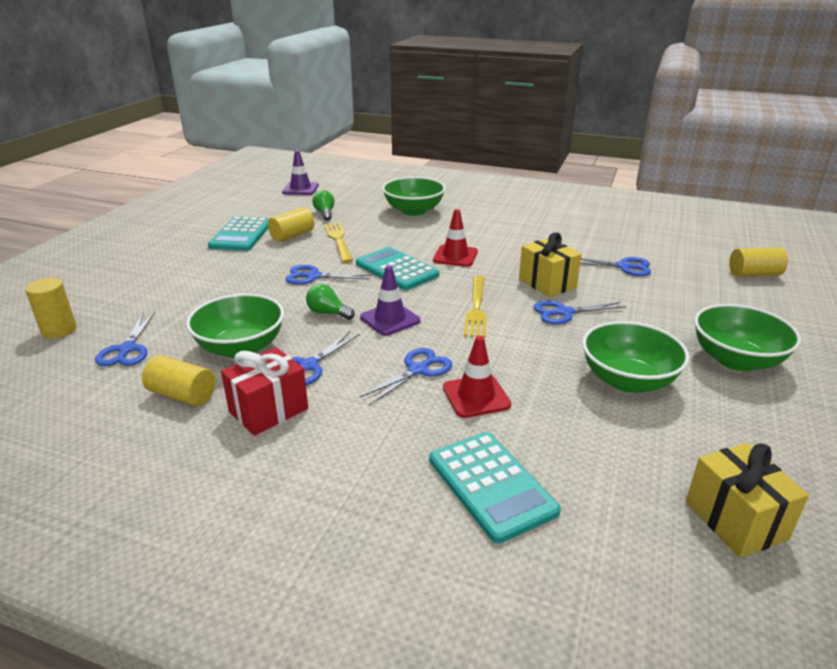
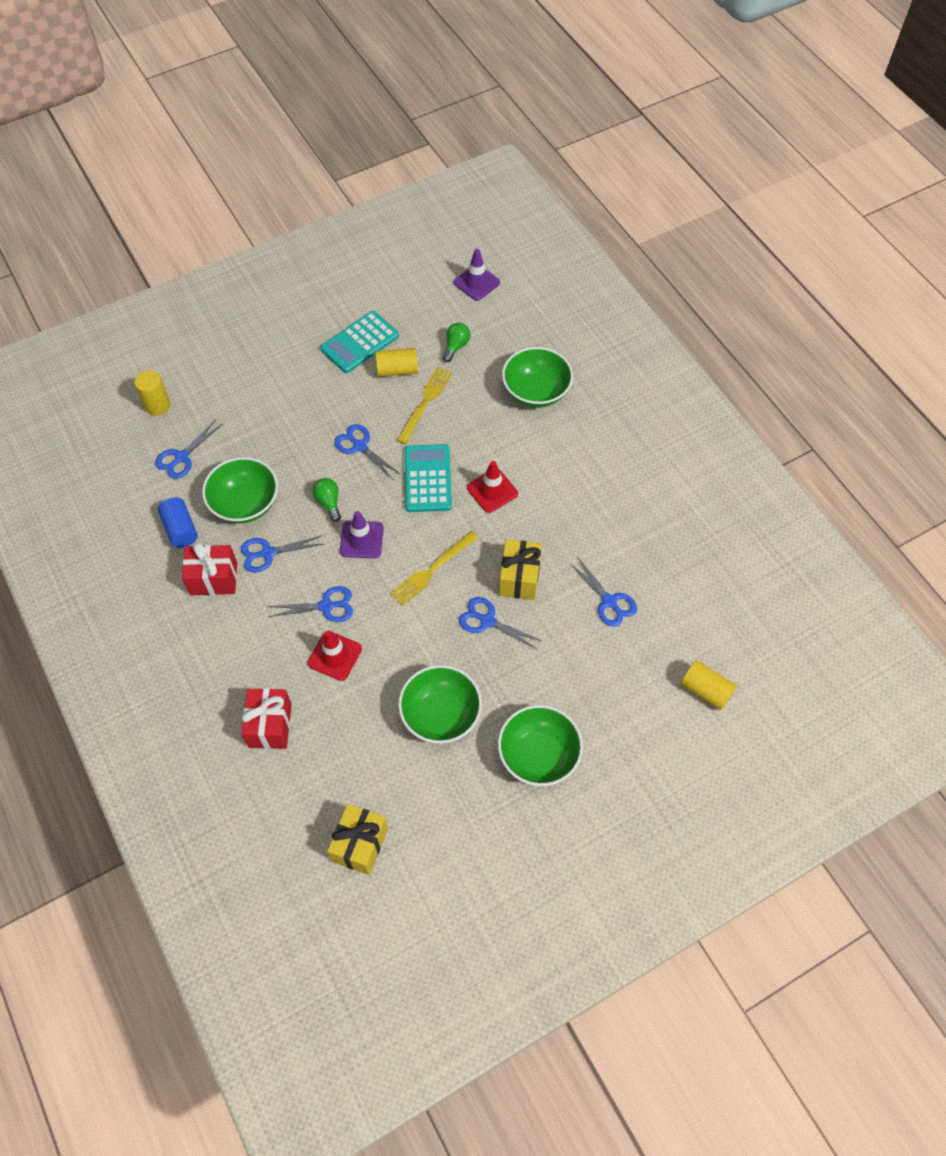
camera: 40 degrees right, 30 degrees up
(182, 395) = (180, 529): yellow cylinder -> blue cylinder
(491, 485) = (270, 725): turquoise calculator -> red gift

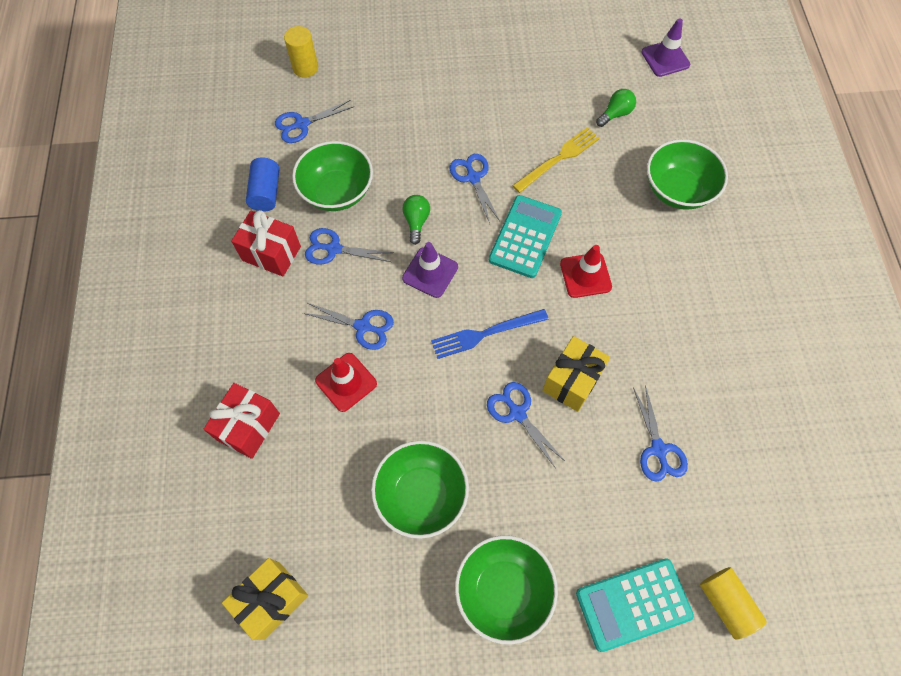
camera: 25 degrees right, 5 degrees up
(359, 342) = (521, 76): turquoise calculator -> turquoise calculator (633, 604)
(397, 370) = (545, 116): yellow cylinder -> none
(432, 570) = (485, 333): yellow fork -> blue fork

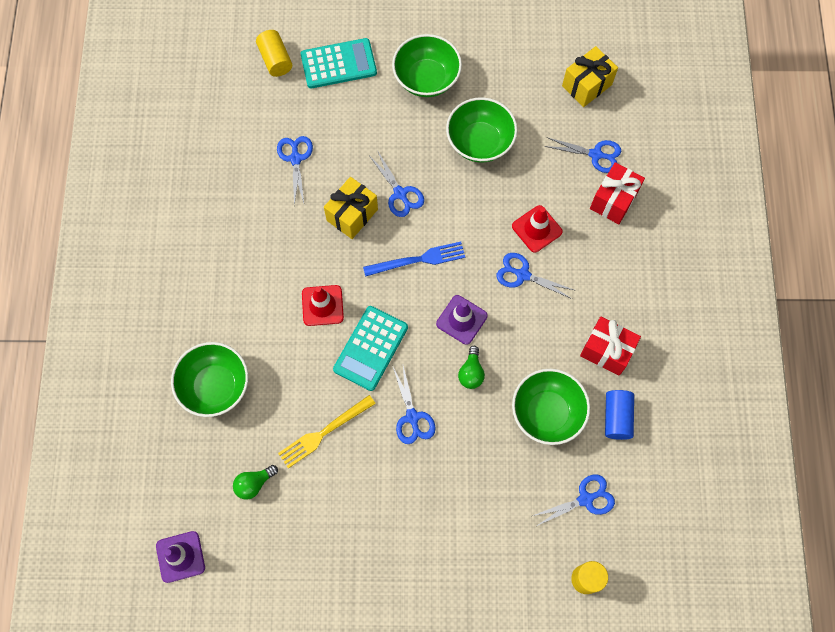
camera: 175 degrees left, 5 degrees up
(334, 249) = (549, 351): blue scissors -> blue scissors (596, 155)

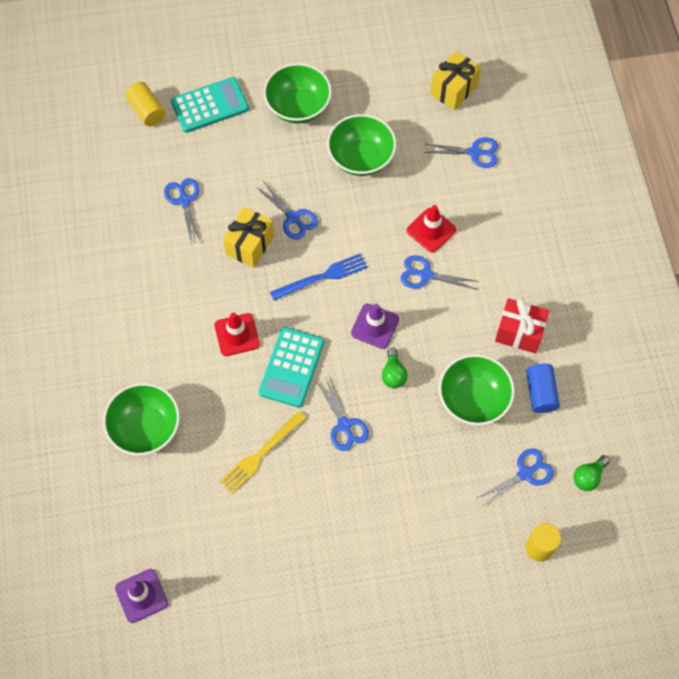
camera: 10 degrees left, 5 degrees down
(254, 483) = (201, 514): green light bulb -> green light bulb (588, 477)
(613, 200) = (499, 192): red gift -> none

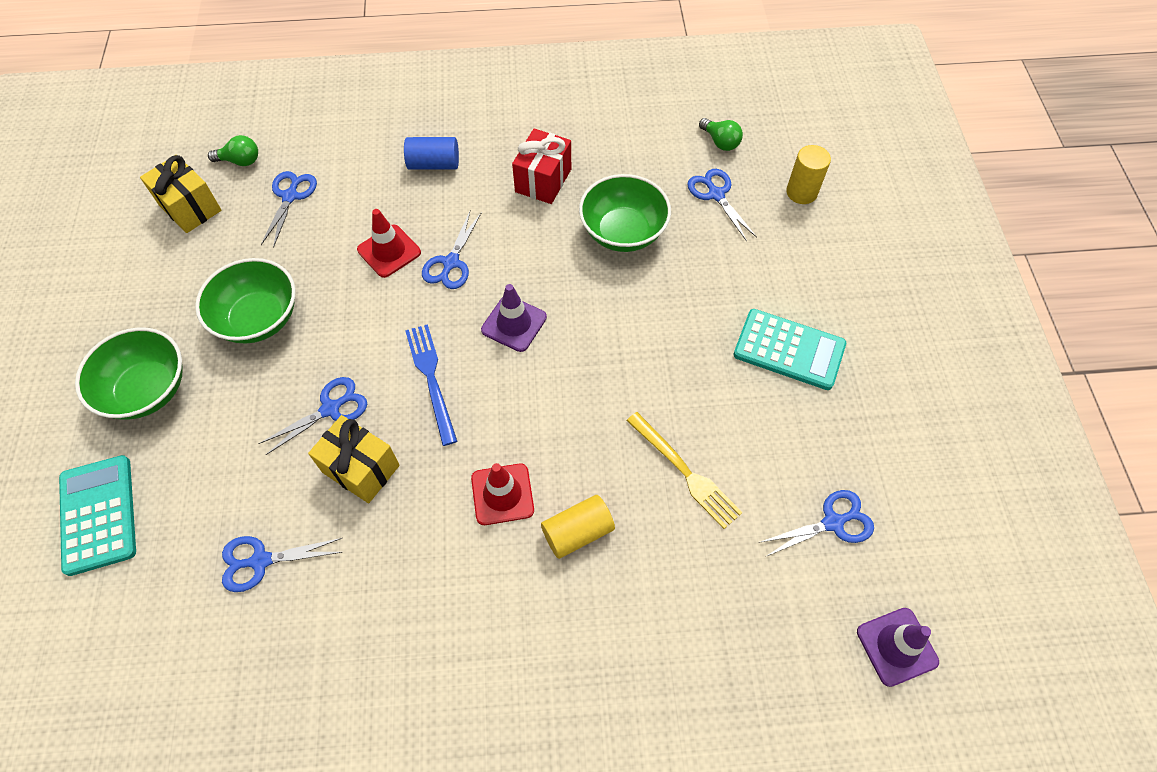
camera: 85 degrees left, 5 degrees down
(145, 428) = (639, 634): green bowl -> none
(147, 110) = (70, 617): yellow cylinder -> yellow cylinder (577, 532)
(291, 367) = (561, 426): turquoise calculator -> turquoise calculator (789, 350)
(344, 425) = (648, 369): blue scissors -> blue scissors (833, 522)
(393, 374) = (583, 309): green light bulb -> green light bulb (240, 161)
(540, 393) = (620, 170): blue cylinder -> blue cylinder (434, 164)

